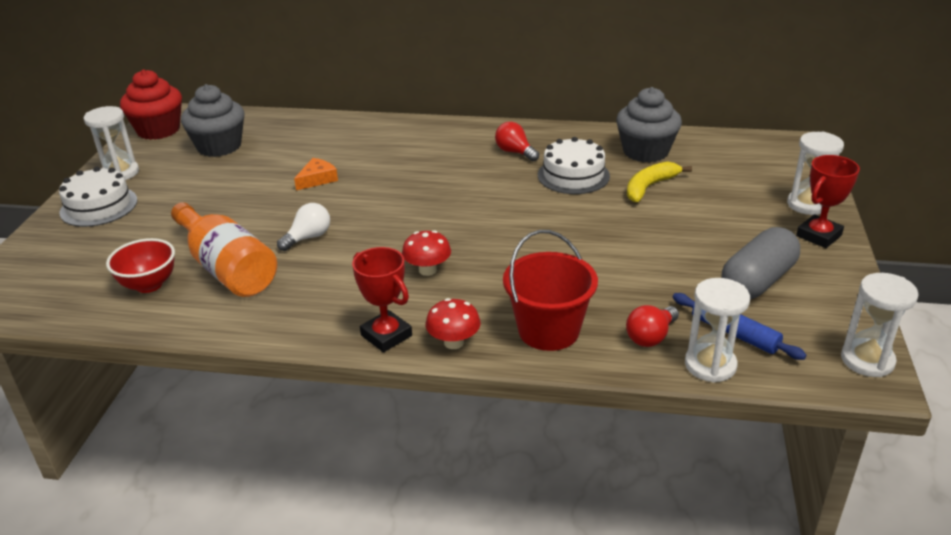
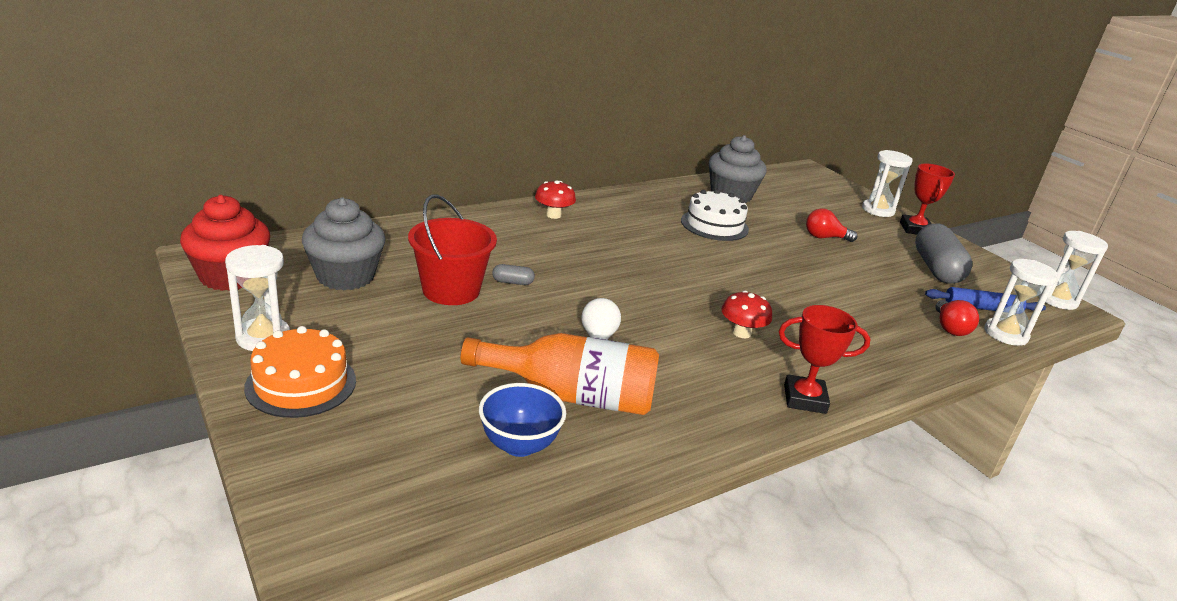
camera: 45 degrees left, 5 degrees down
(99, 206) = (301, 383): white cake -> orange cake
(149, 285) = (519, 445): red bowl -> blue bowl
(317, 179) = (512, 282): orange cheese -> grey capsule
(454, 342) = (856, 383): red mushroom -> red mushroom (553, 215)
(515, 152) = (642, 216): red light bulb -> red light bulb (824, 237)
(548, 330) = (893, 348): red bucket -> red bucket (451, 290)
(649, 187) = (776, 221): yellow banana -> none

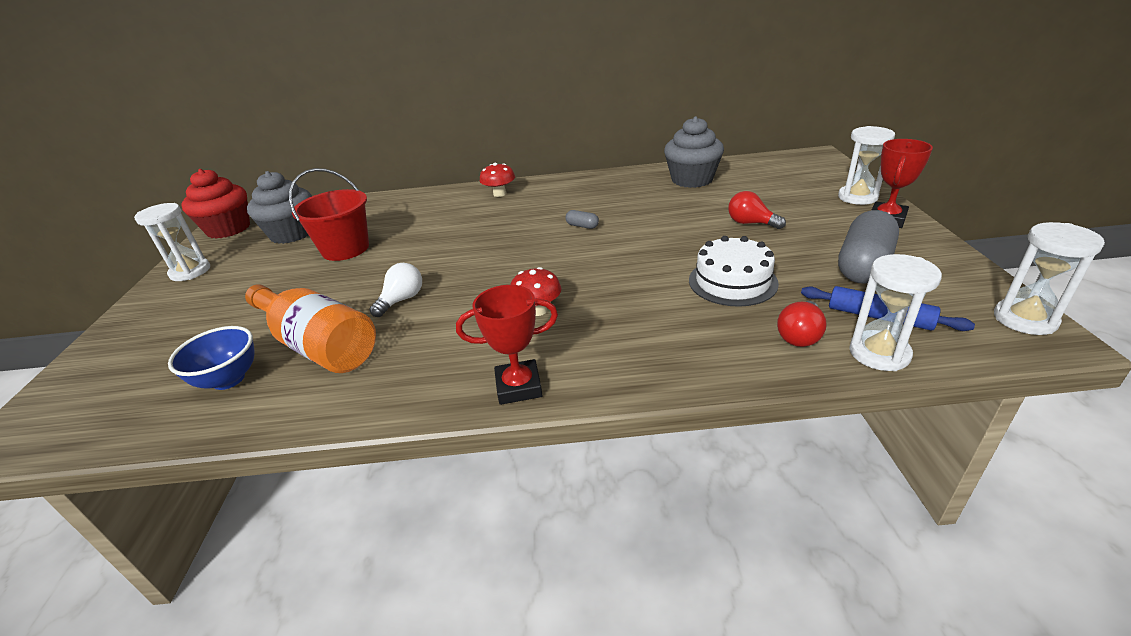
camera: 35 degrees right, 5 degrees up
(301, 383) = (167, 307): orange cake -> none
(512, 282) = (397, 246): grey capsule -> grey capsule (582, 226)
(714, 225) = (639, 206): white cake -> white cake (732, 281)
(804, 399) = (518, 387): red trophy -> red trophy turned 45 degrees counterclockwise

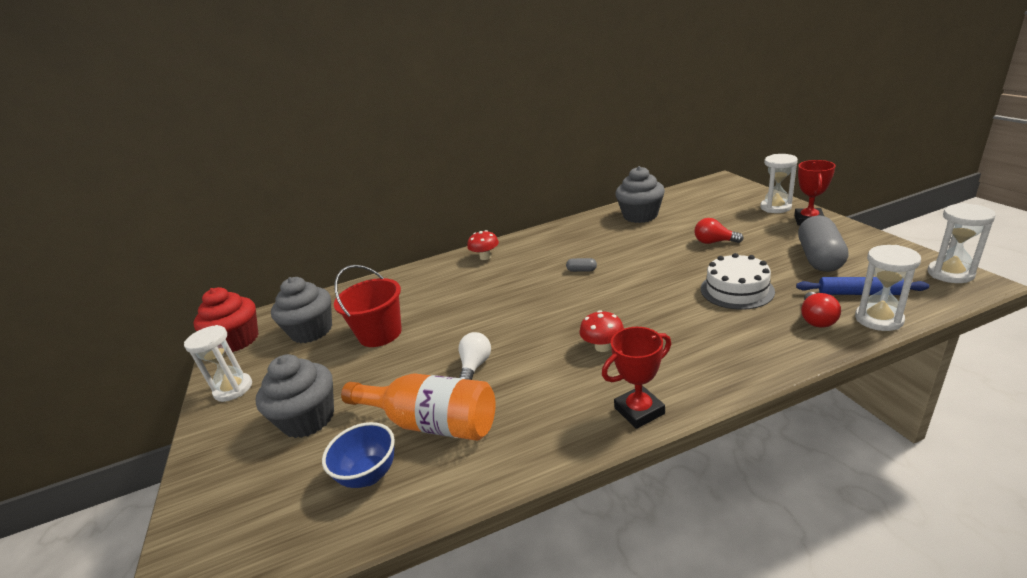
camera: 15 degrees left, 5 degrees down
(224, 314) = (308, 419): none -> grey cupcake

